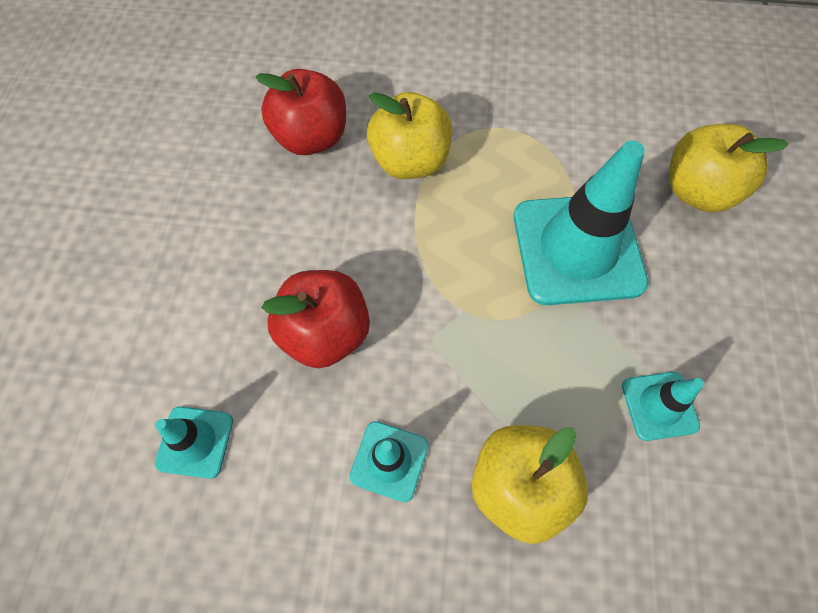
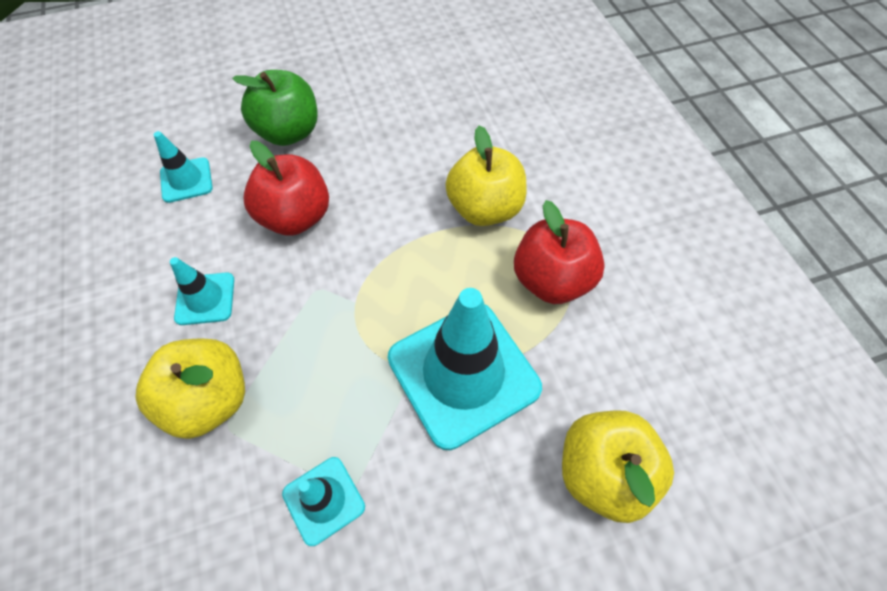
camera: 65 degrees right, 5 degrees down
(192, 302) = (289, 132): none -> green apple
(311, 138) = (467, 137): red apple -> red apple (551, 280)

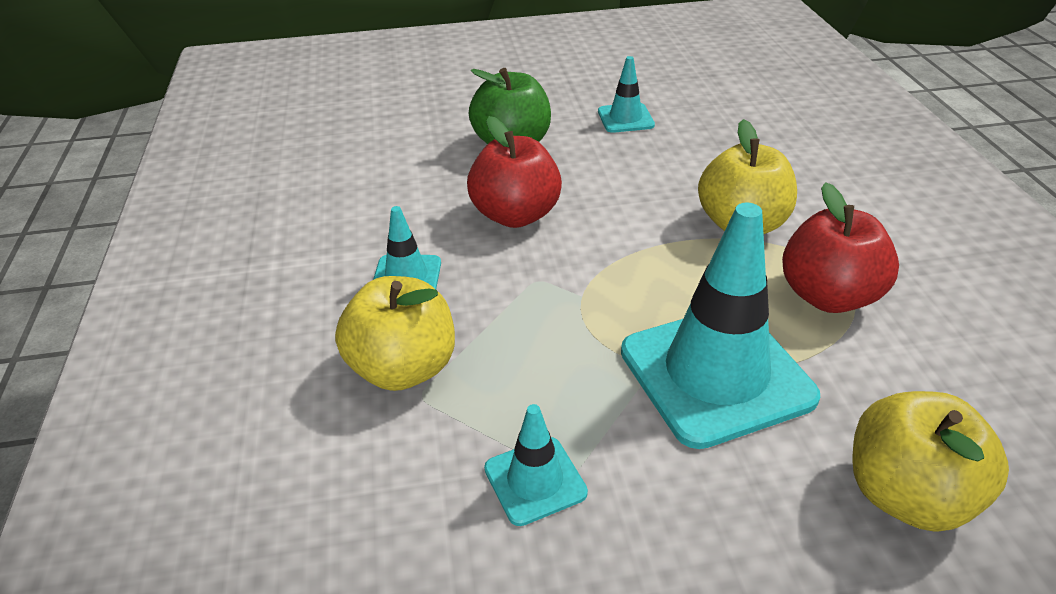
camera: 10 degrees right, 20 degrees down
(186, 180) = (395, 175): turquoise traffic cone -> turquoise traffic cone (625, 118)

